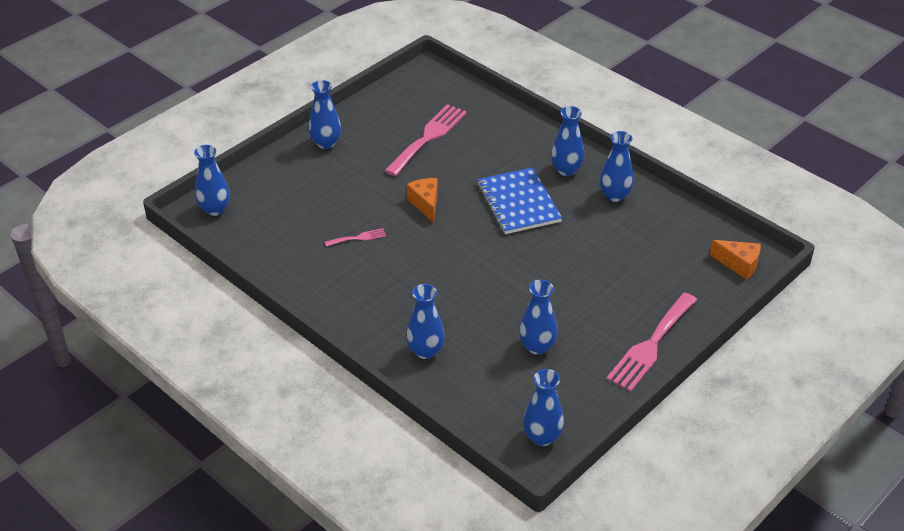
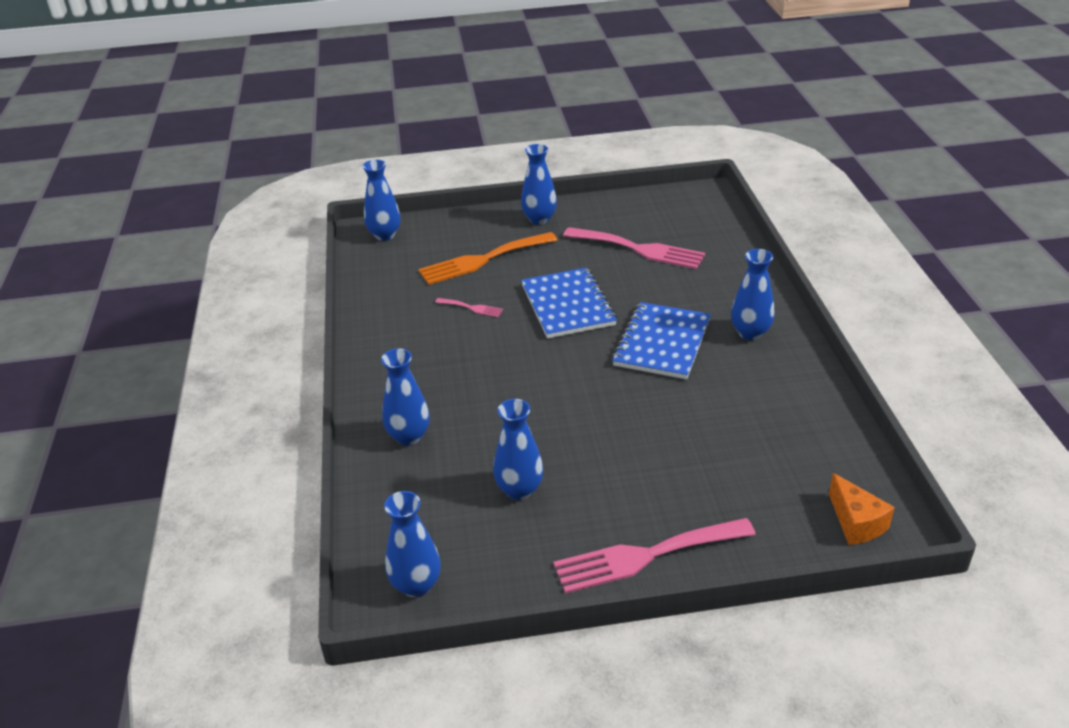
camera: 40 degrees right, 5 degrees down
(321, 196) = (483, 260): none -> orange fork
(425, 204) = (568, 305): orange cheese -> blue notebook
(428, 137) = (639, 249): pink fork -> pink fork turned 45 degrees clockwise
(615, 195) = (778, 380): blue vase -> none

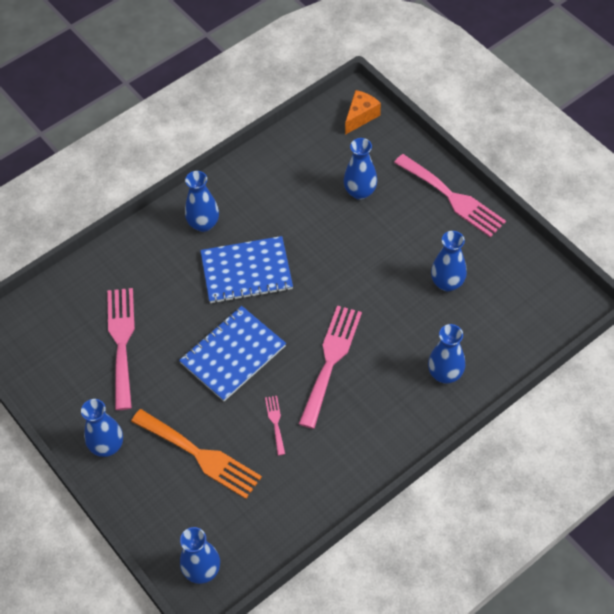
camera: 120 degrees left, 20 degrees up
(416, 585) = (554, 294): blue vase -> blue vase (360, 192)
(503, 362) = (331, 360): none -> pink fork

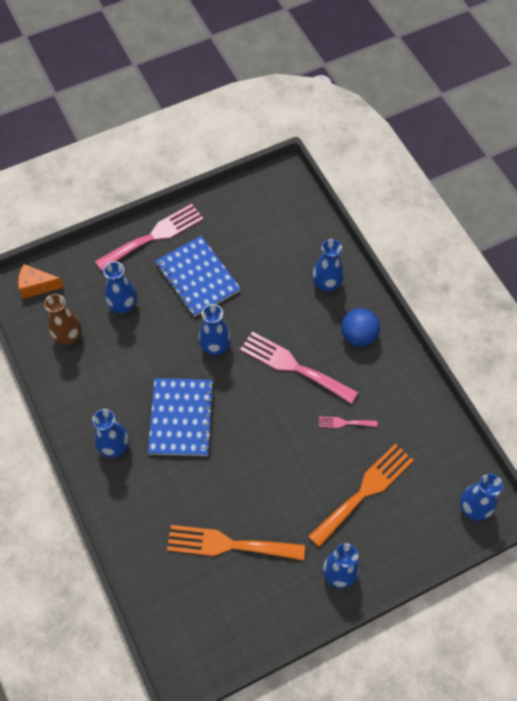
camera: 80 degrees left, 5 degrees up
(121, 342) = (229, 544): pink fork -> orange fork
(233, 354) = (268, 446): blue notebook -> blue notebook (197, 277)
(311, 156) = (68, 336): none -> brown vase
(360, 116) = (37, 286): orange cheese -> orange cheese turned 45 degrees counterclockwise
(386, 418) = (358, 336): none -> blue ball
(447, 283) = (239, 261): blue vase -> blue vase (215, 346)

